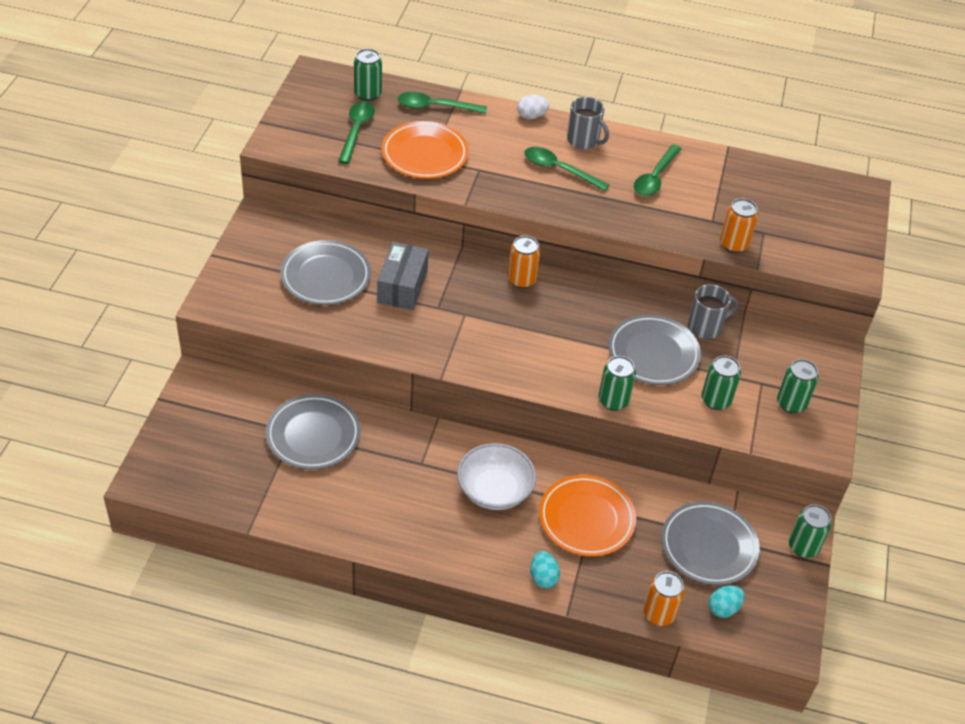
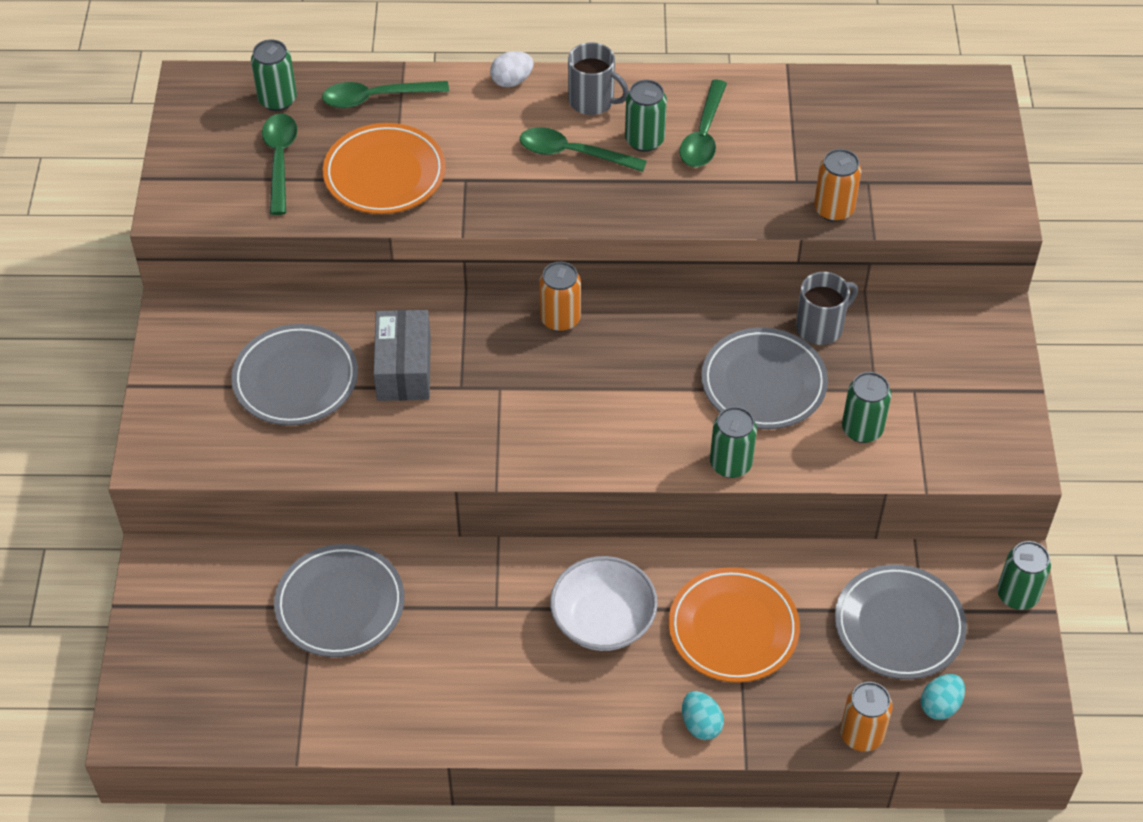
camera: 10 degrees left, 5 degrees up
(791, 403) = (959, 409): green can -> green can (644, 140)

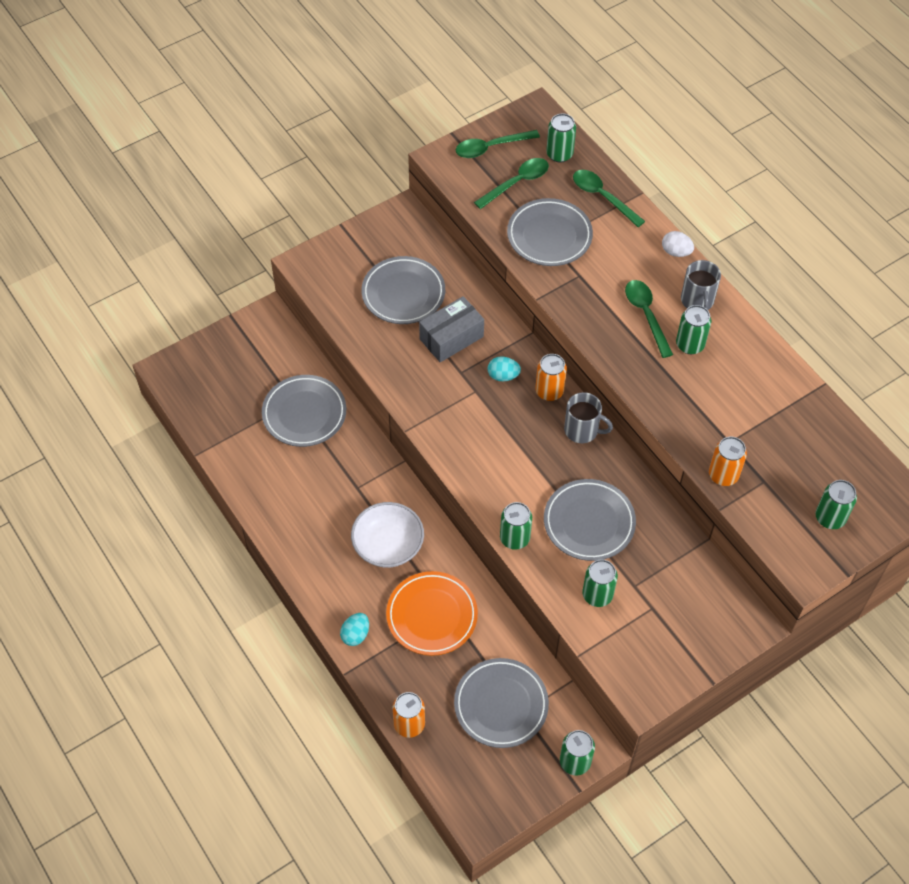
camera: 55 degrees right, 5 degrees up
(384, 174) = (549, 236): orange plate -> grey plate
(703, 135) = (722, 372): green spoon -> green spoon (491, 147)
(820, 327) = (658, 530): grey mug -> grey mug (582, 430)
(940, 705) = (460, 758): turquoise egg -> turquoise egg (503, 376)
(952, 156) = (830, 518): none -> green can

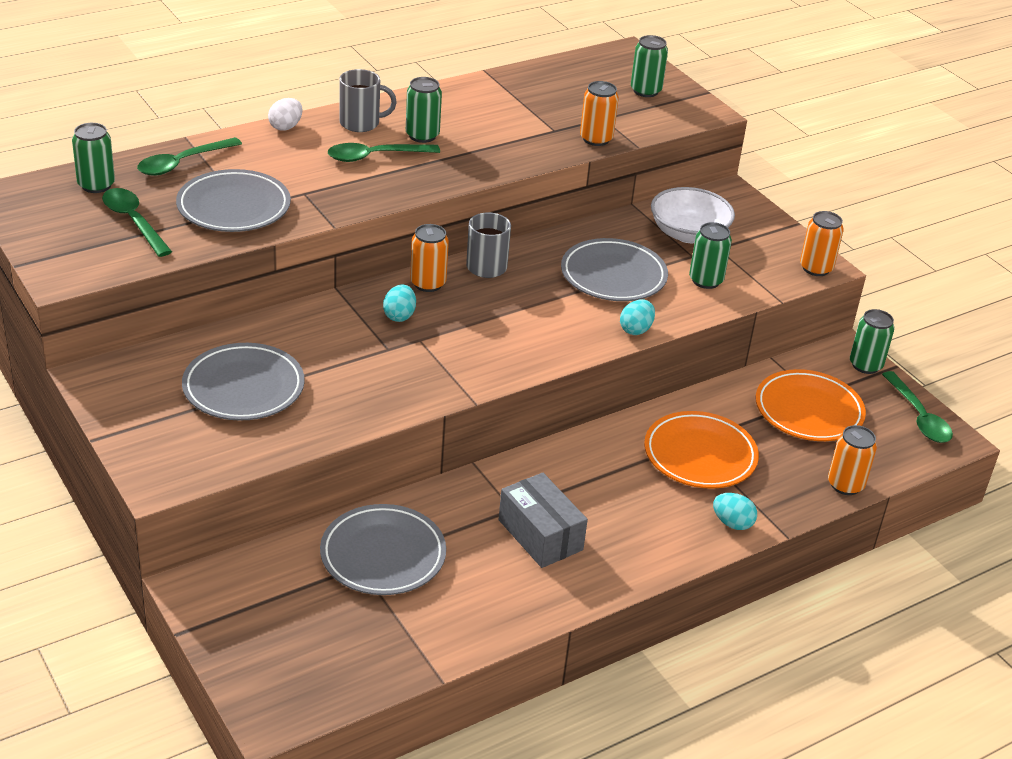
camera: 90 degrees left, 20 degrees down
(388, 545) = (601, 485): white bowl -> white bowl (688, 234)
(451, 338) = (330, 352): grey box -> grey box (540, 535)
(491, 147) = (60, 235): green spoon -> green spoon (918, 417)
(501, 705) = (808, 411): grey plate -> orange plate
(514, 538) = (636, 329): green can -> turquoise egg
(638, 690) = (816, 268): none -> orange can

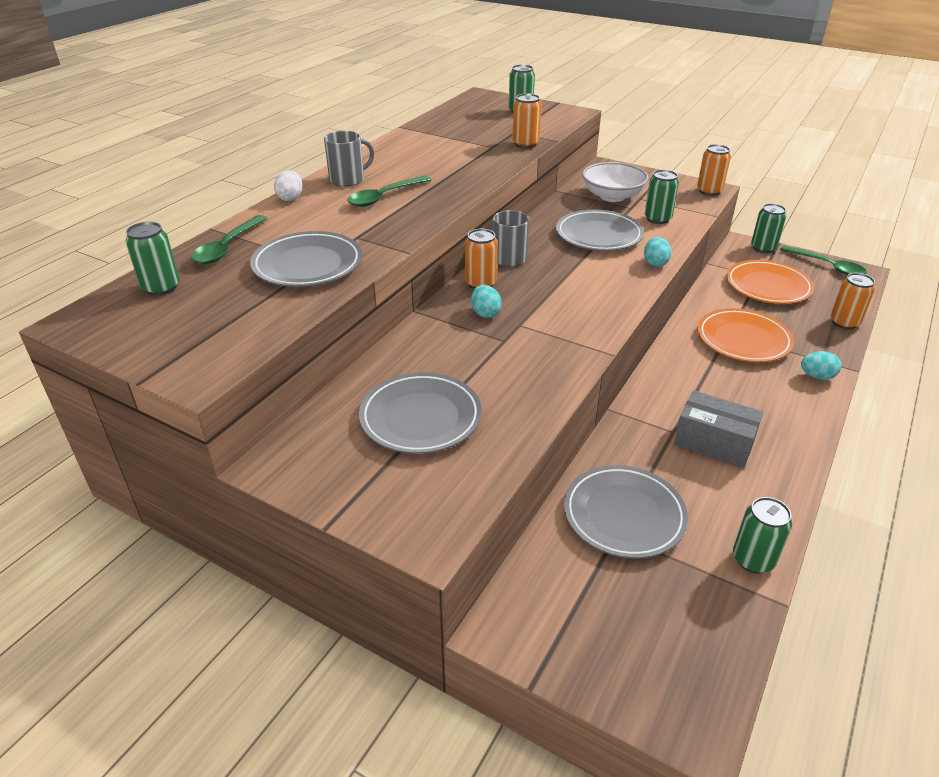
camera: 25 degrees left, 0 degrees up
(133, 221) = (226, 305): green spoon -> none
(422, 135) = (403, 174): green can -> green can (753, 559)

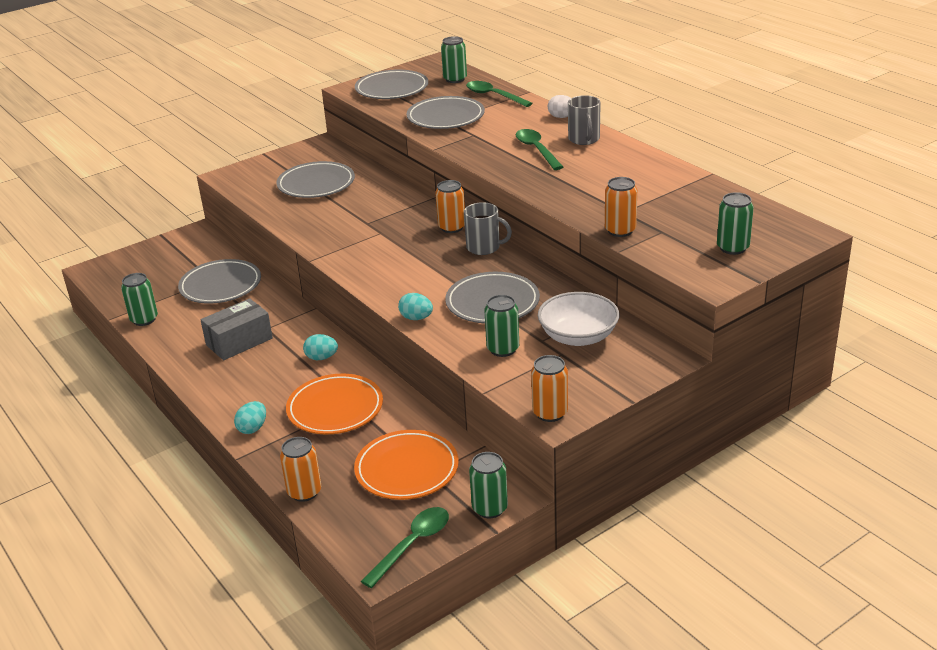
camera: 115 degrees right, 5 degrees down
(203, 333) = (392, 89): none -> grey plate
(485, 313) = (407, 222): turquoise egg -> turquoise egg (321, 358)
(827, 266) = (412, 544): green spoon -> green spoon turned 150 degrees clockwise

